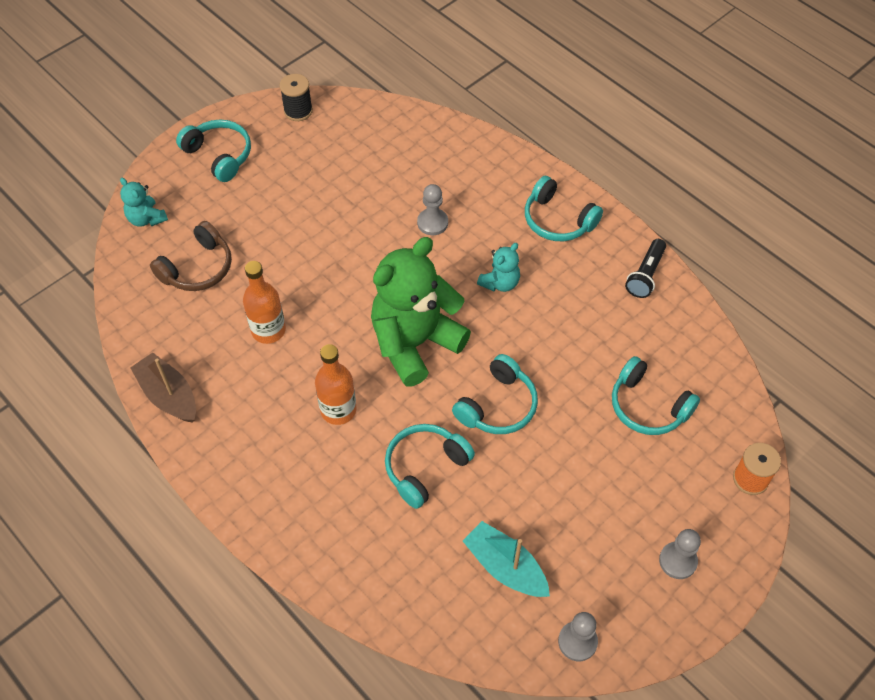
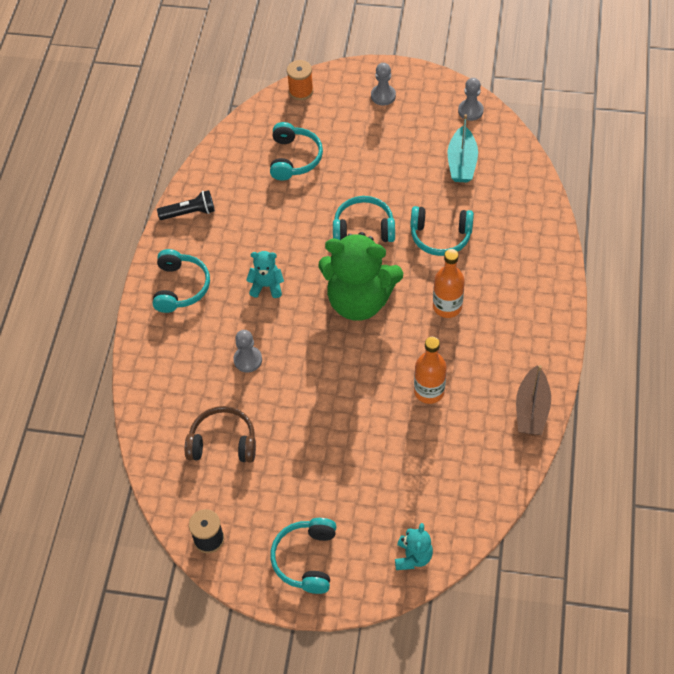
camera: 125 degrees left, 0 degrees up
(198, 268) = (422, 479): brown headphones -> brown headphones (223, 442)

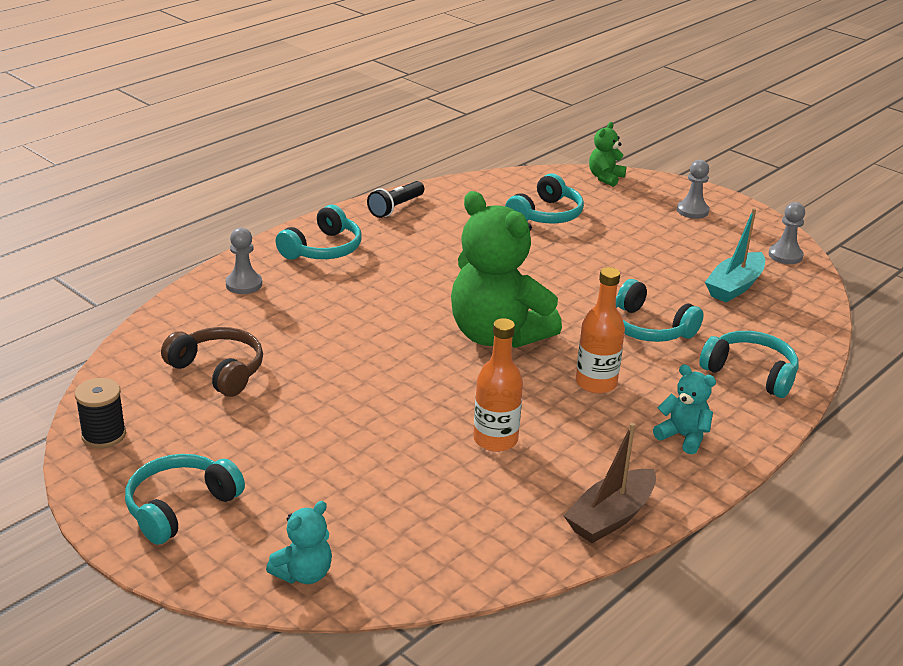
camera: 30 degrees right, 25 degrees down
(189, 212) = (396, 208): black flashlight -> black flashlight turned 105 degrees clockwise
(248, 360) = (323, 324): grey pawn -> grey pawn (244, 284)
(266, 286) = (410, 283): turquoise teddy bear -> turquoise teddy bear (683, 437)
(301, 91) = (605, 178): orange spool -> green teddy bear
(363, 228) = (565, 287): turquoise headphones -> turquoise headphones (750, 373)

